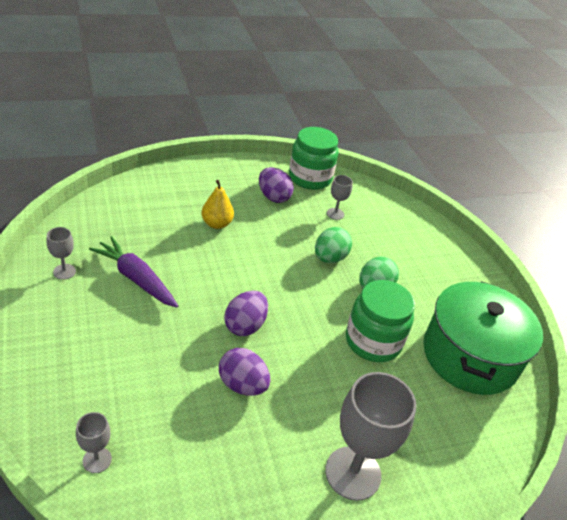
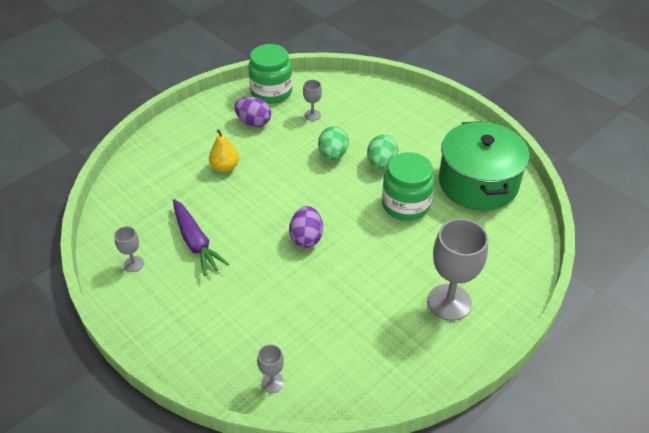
camera: 20 degrees left, 5 degrees up
(136, 279) = (196, 242): purple carrot -> purple carrot turned 135 degrees counterclockwise
(242, 385) = (335, 281): purple egg -> none

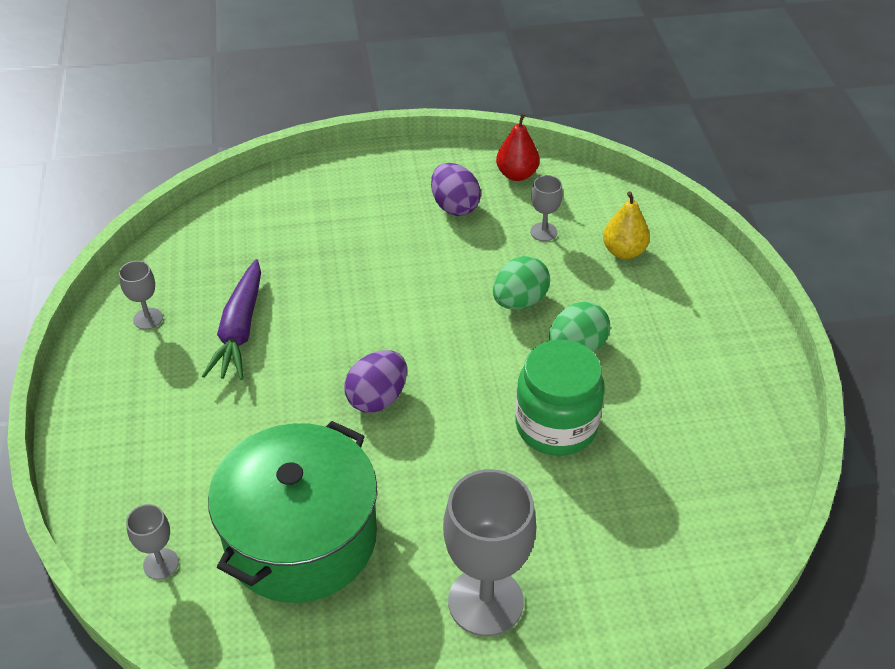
camera: 35 degrees right, 0 degrees up
(225, 167) = (363, 249): yellow pear -> yellow pear (623, 251)
(271, 92) = (517, 174): green jar -> red pear
(478, 183) = (698, 450): green pot -> green pot (301, 537)

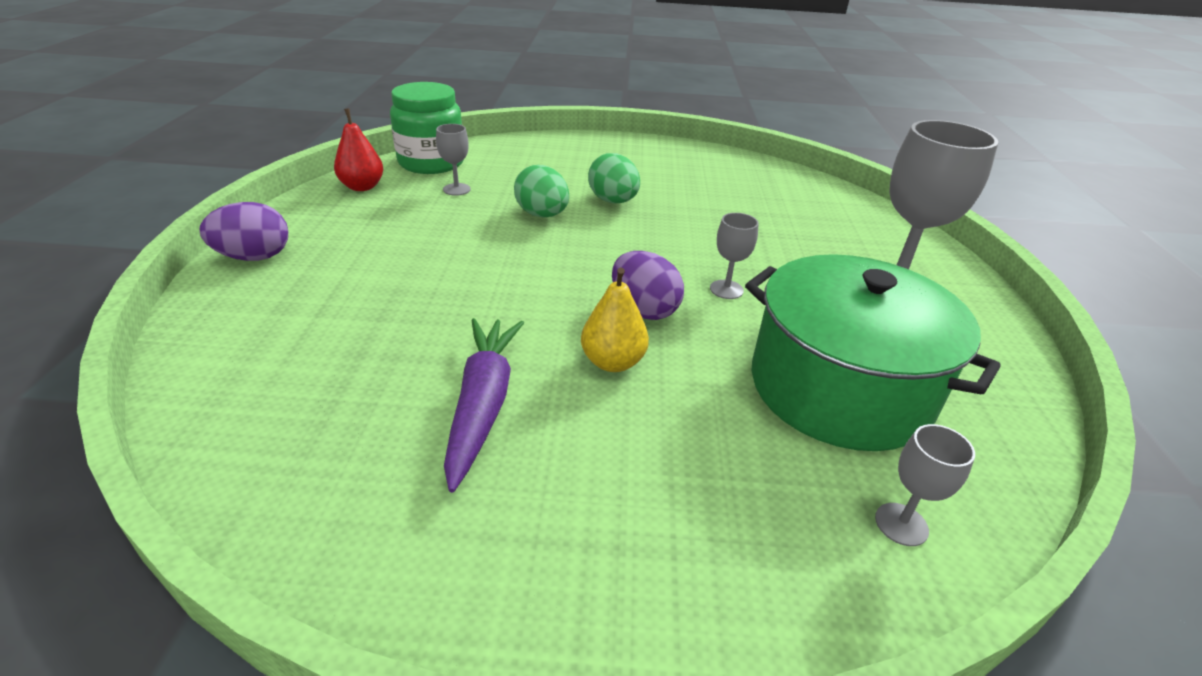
camera: 80 degrees left, 10 degrees down
(148, 318) = (398, 512): grey goblet -> grey goblet (726, 289)
(240, 329) = (482, 405): purple carrot -> purple carrot turned 105 degrees counterclockwise
(454, 206) = (378, 224): purple egg -> purple egg (254, 257)
(556, 425) = (700, 225): green jar -> green jar (431, 163)
(623, 251) = (509, 164): yellow pear -> yellow pear (613, 362)

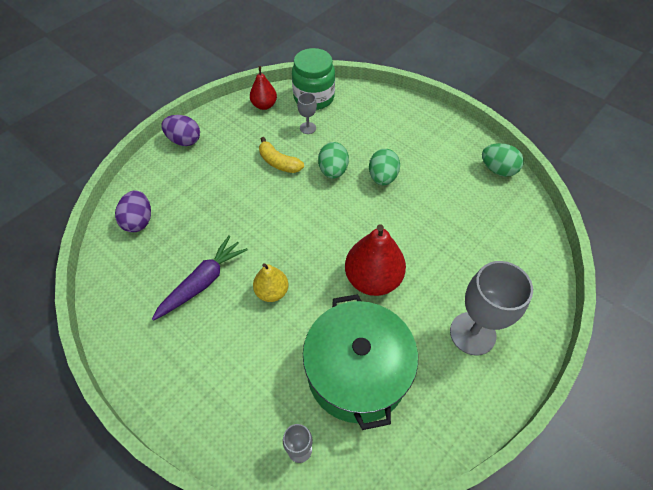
camera: 40 degrees right, 20 degrees up
(453, 231) = (279, 162): none -> yellow banana
(643, 310) = (317, 268): purple egg -> purple egg (139, 221)
(725, 159) = (498, 170): none -> green egg
(726, 289) = (373, 279): grey goblet -> red pear

